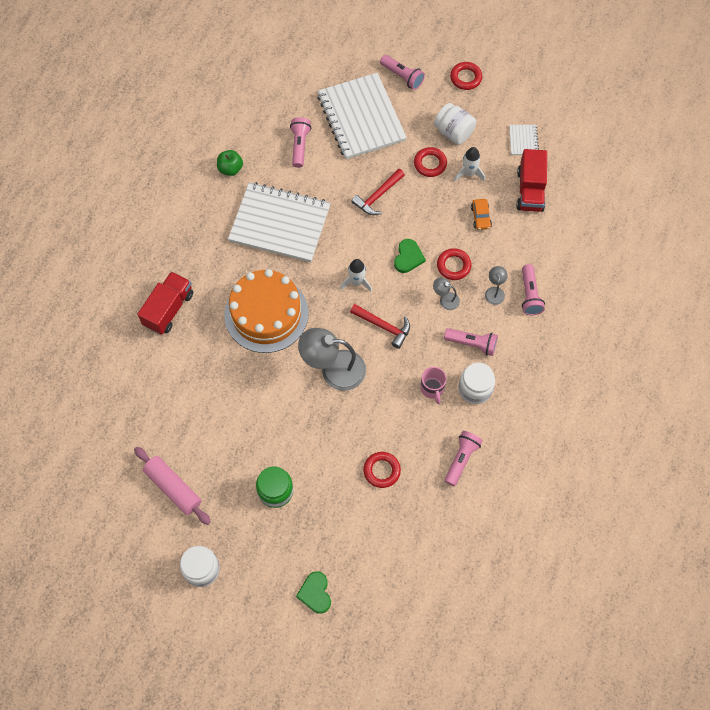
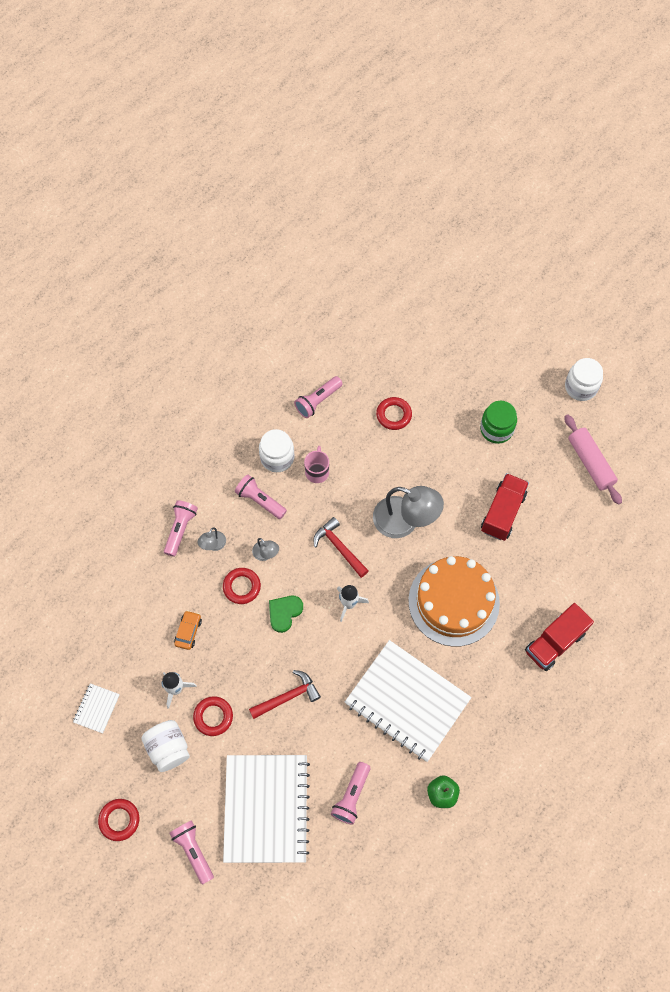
camera: 160 degrees left, 0 degrees up
(315, 593) = (487, 338): green heart -> none
(530, 190) = (121, 644): red truck -> red truck (503, 512)

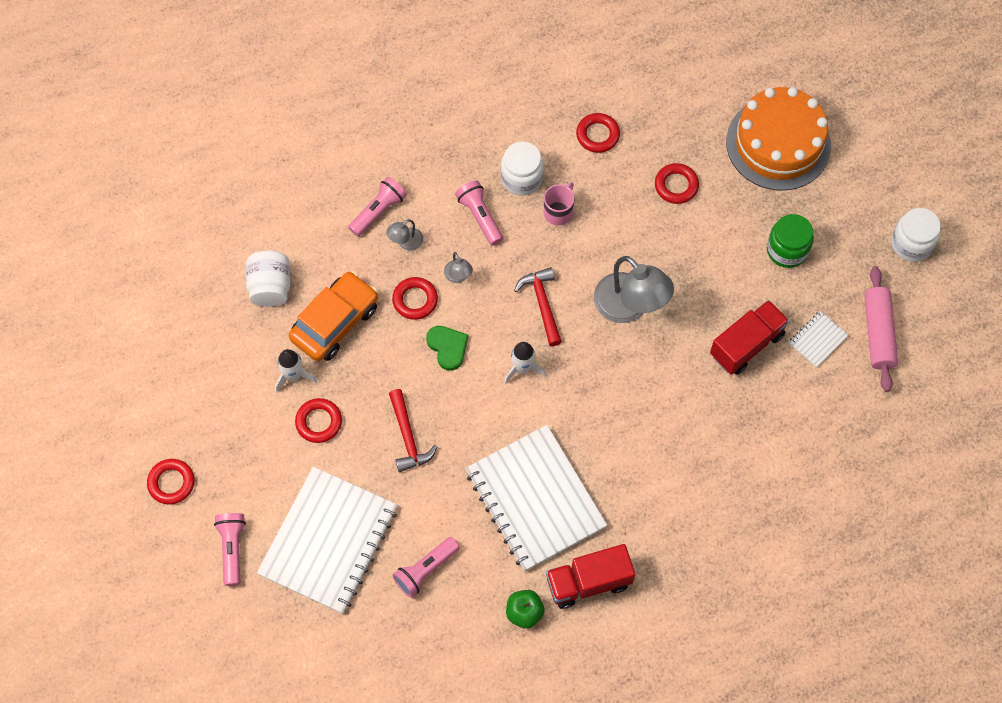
camera: 25 degrees right, 0 degrees up
(96, 708) = (201, 359): white notebook -> white notebook (817, 340)
(168, 748) = (256, 433): white jar -> white jar (270, 287)
(188, 631) = (335, 322): orange car -> orange car, size x2.10
(284, 613) = (448, 347): green heart -> green heart turned 90 degrees clockwise
(287, 697) = (408, 437): red hammer -> red hammer turned 75 degrees clockwise
(318, 401) = (597, 135): pink flashlight -> red ring
(453, 602) = (641, 417): orange cake -> orange cake (778, 143)
(554, 642) = (733, 510): red truck -> red truck (588, 582)

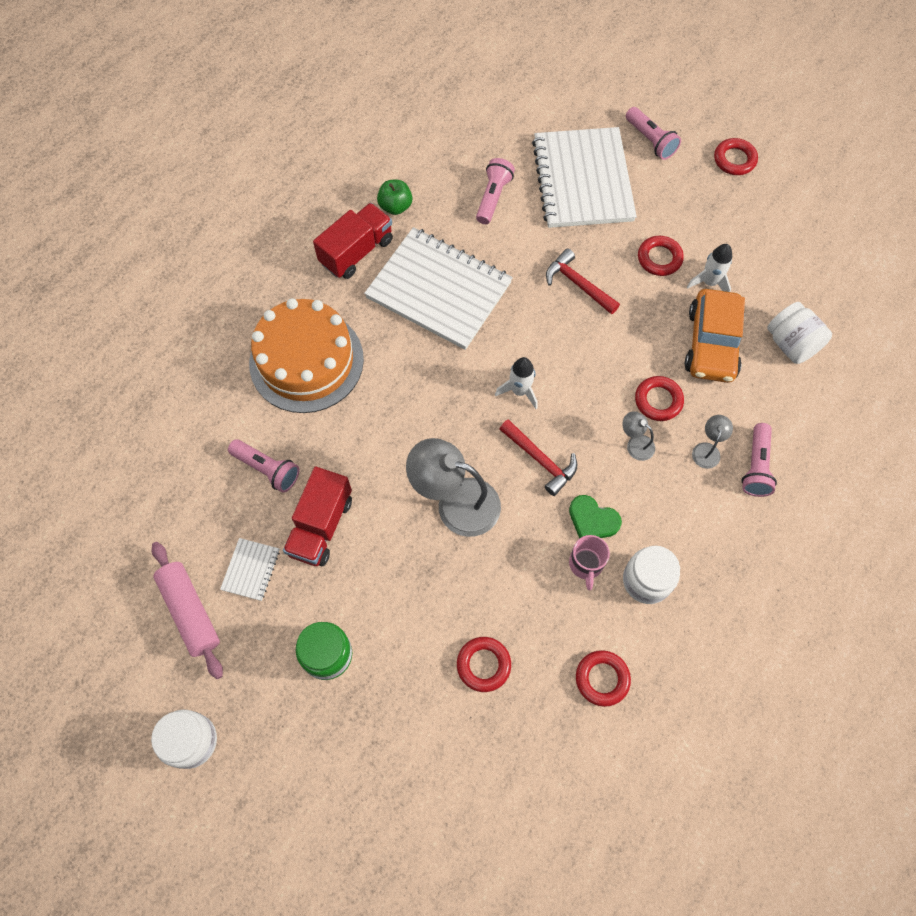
camera: 150 degrees right, 0 degrees up
(448, 347) = (598, 374): green heart -> green heart (592, 520)
(480, 216) = (658, 515): pink flashlight -> pink flashlight (267, 469)
(778, 143) = (398, 787): orange cake -> orange cake (306, 361)

